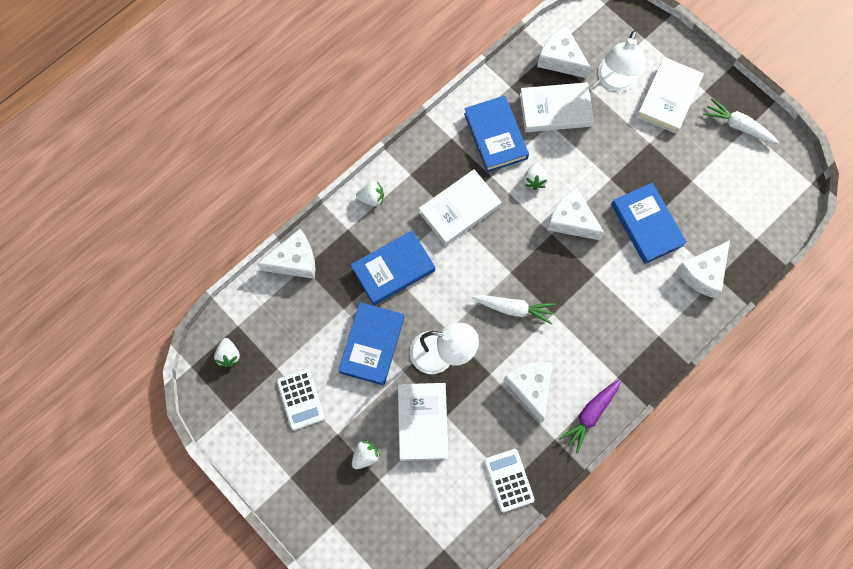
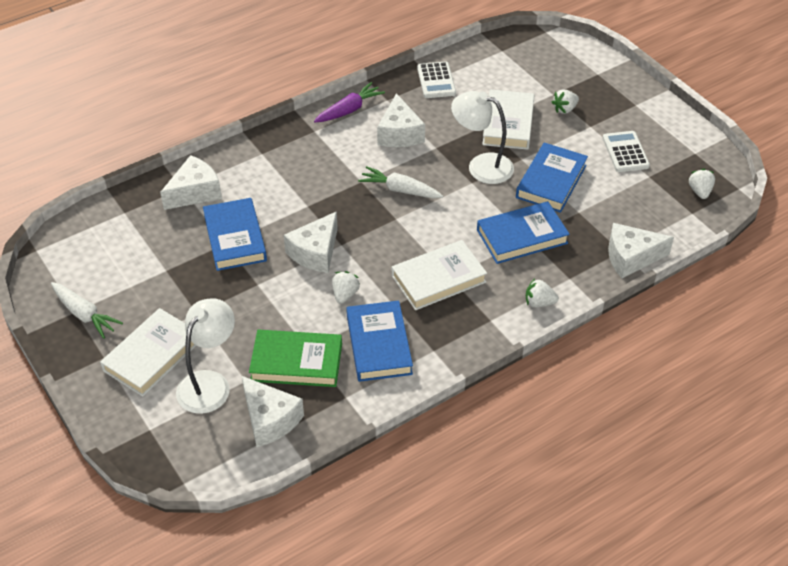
camera: 170 degrees left, 25 degrees down
(555, 110) = (296, 362): white book -> green book
(571, 220) = (315, 252): white cheese -> white cheese turned 75 degrees clockwise

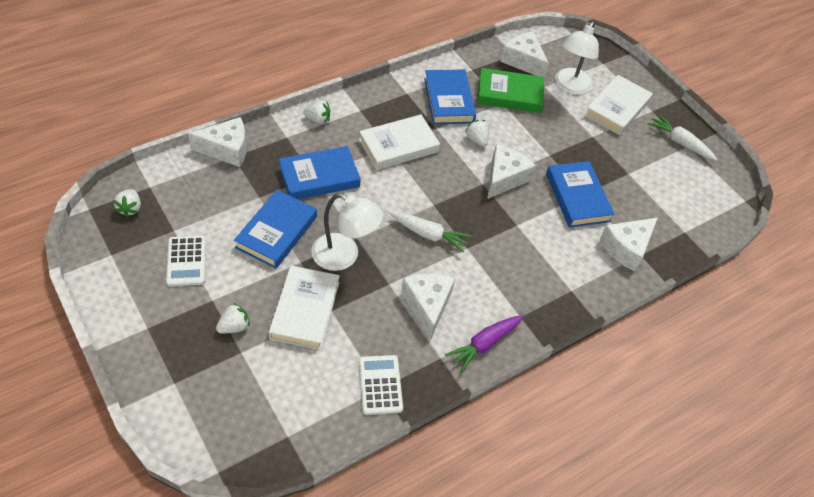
camera: 175 degrees right, 5 degrees up
(345, 294) = (476, 140): white strawberry -> white strawberry turned 135 degrees clockwise

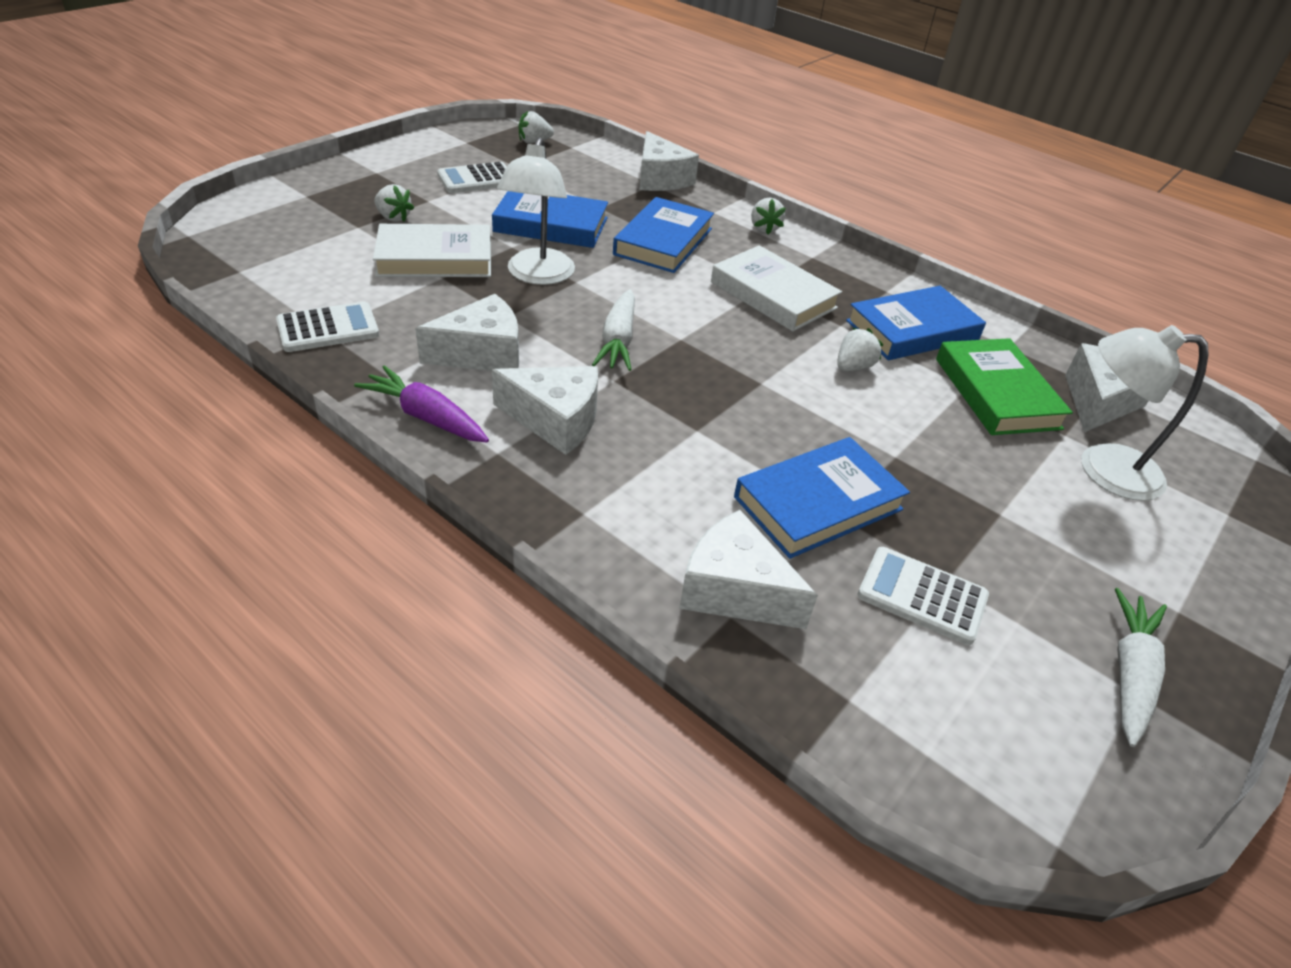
camera: 75 degrees right, 10 degrees down
(319, 177) = (663, 241): blue book -> blue book turned 60 degrees clockwise
(504, 178) = (793, 405): white cheese -> white cheese (555, 420)
(617, 108) = (1120, 547): white book -> none
(636, 186) = (922, 596): none -> white calculator

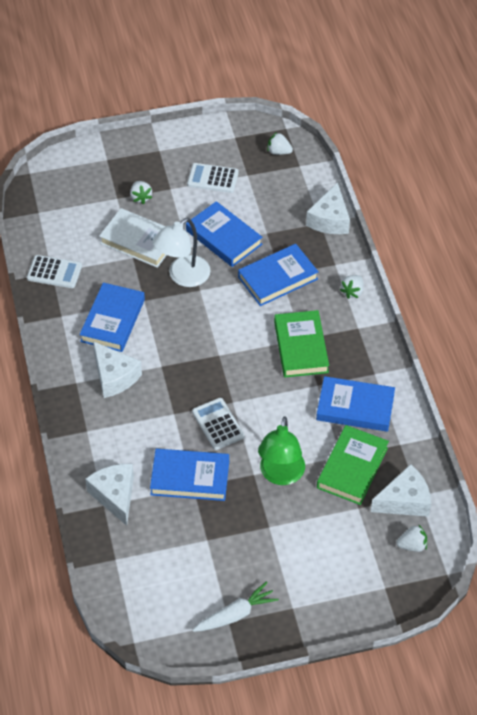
camera: 40 degrees right, 10 degrees up
(426, 417) = (61, 348): purple carrot -> none
(482, 353) = (113, 320): white cheese -> blue book
(618, 340) = (185, 341): white carrot -> none
(773, 295) = (301, 347): white book -> green book
(853, 367) = (292, 415): white strawberry -> white strawberry (412, 545)
(922, 596) = (188, 540): white calculator -> white calculator (218, 424)
(929, 441) = (280, 475): none -> green lamp
(1103, 469) = (351, 534): white lamp -> none

